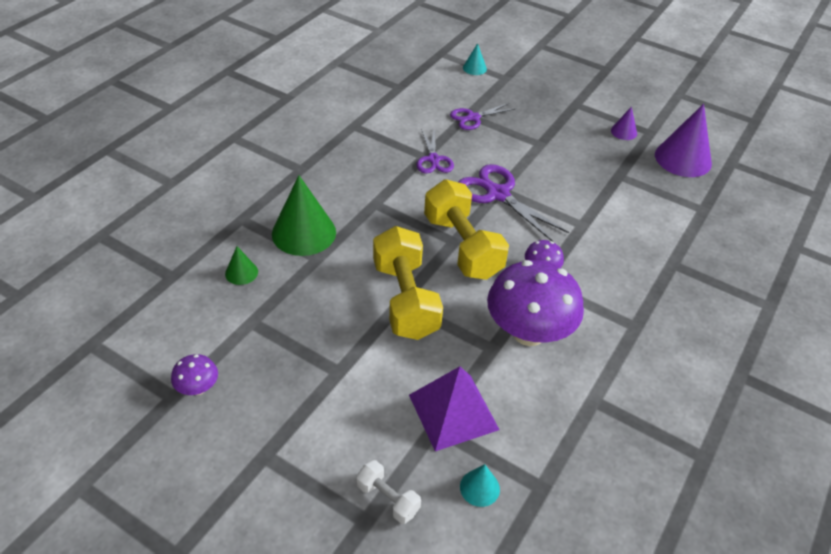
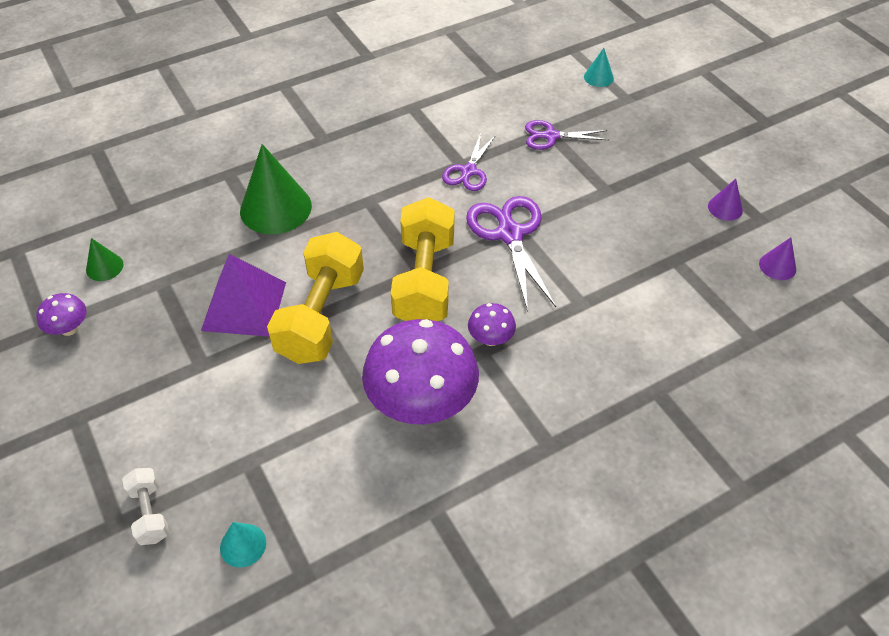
camera: 30 degrees right, 5 degrees up
(241, 272) = (188, 229): green cone -> green cone (104, 267)
(453, 412) = (278, 455): purple pyramid -> purple pyramid (244, 306)
(683, 159) = (777, 266): purple cone -> purple cone, size x0.48

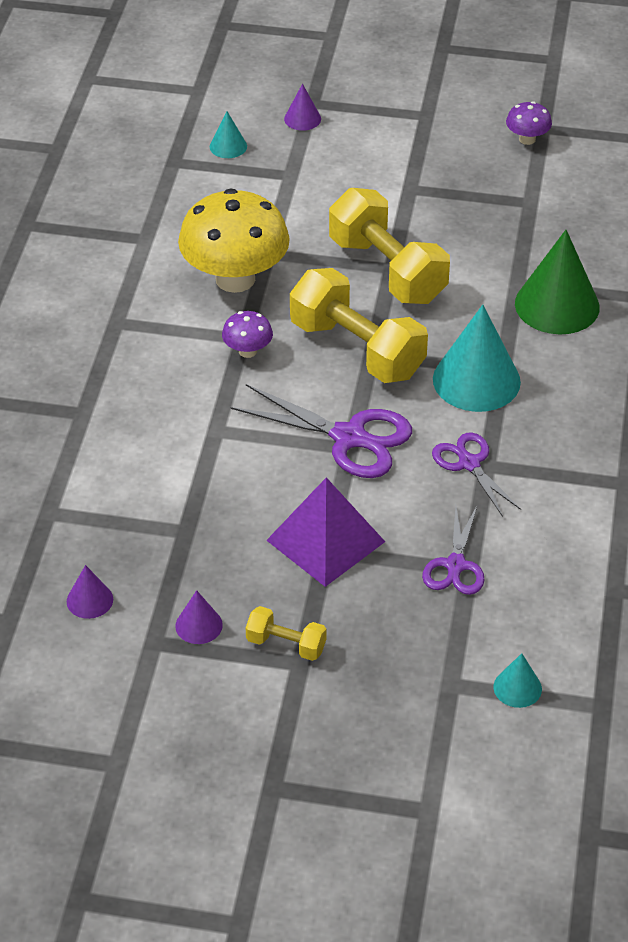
camera: 130 degrees right, 5 degrees down
(104, 267) = (584, 179): green cone -> none
(150, 513) = (302, 119): white dumbbell -> purple cone
(244, 306) = (448, 234): purple pyramid -> purple pyramid (325, 540)
(391, 206) = (476, 380): none -> turquoise cone
(421, 403) = (235, 279): purple mushroom -> yellow mushroom
(551, 136) = (455, 565): purple scissors -> purple scissors turned 150 degrees clockwise
(687, 167) = (286, 644): none -> yellow dumbbell

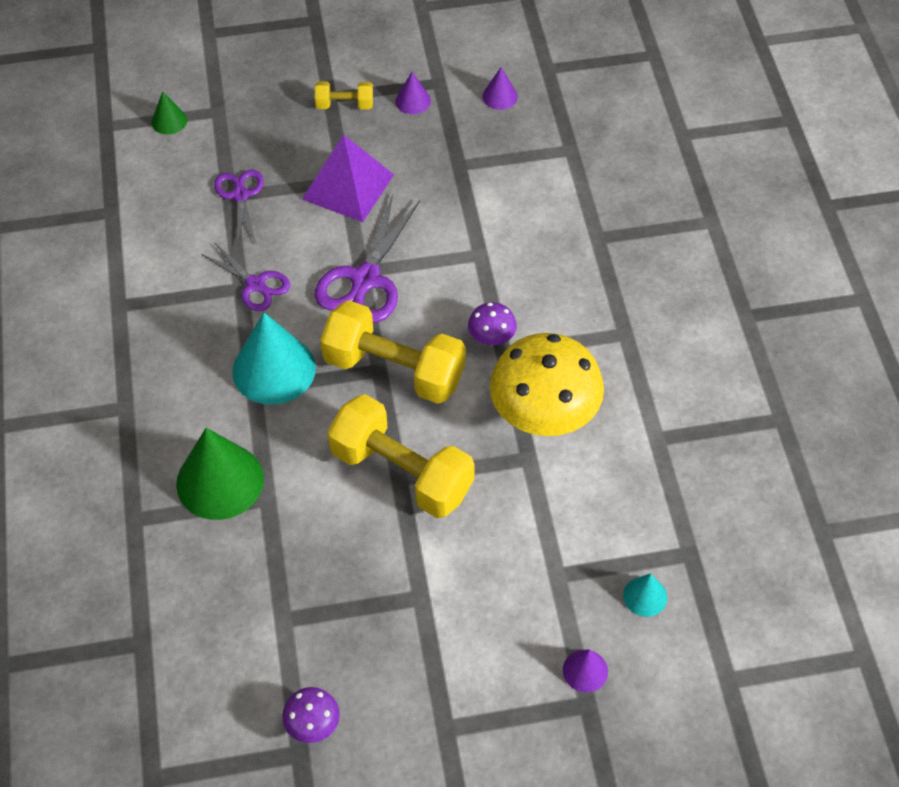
camera: 160 degrees right, 10 degrees up
(349, 437) = (366, 279): purple scissors -> purple scissors turned 75 degrees counterclockwise
(517, 688) = (169, 121): turquoise cone -> green cone

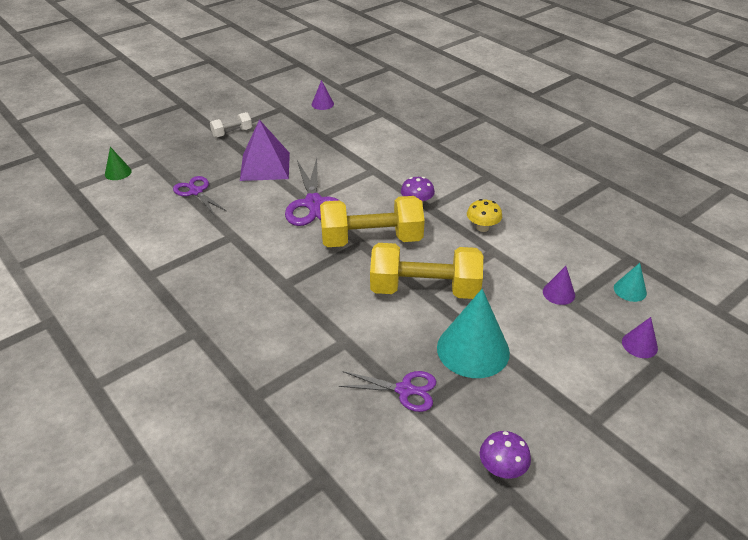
camera: 30 degrees left, 15 degrees down
(220, 481) = (303, 345): green cone -> none
(255, 284) = (242, 230): purple scissors -> purple scissors (404, 390)
(274, 369) = (291, 269): turquoise cone -> turquoise cone (473, 349)
(344, 105) = (232, 133): yellow dumbbell -> white dumbbell
(413, 101) = (273, 119): purple cone -> purple cone (558, 293)
(544, 415) = (482, 227): yellow mushroom -> yellow mushroom, size x0.45

